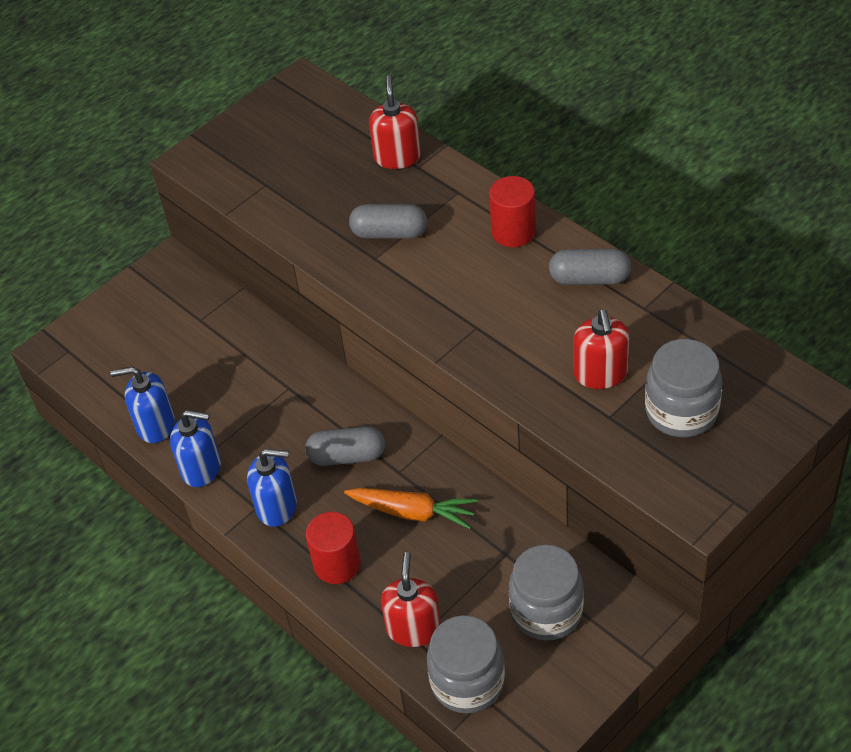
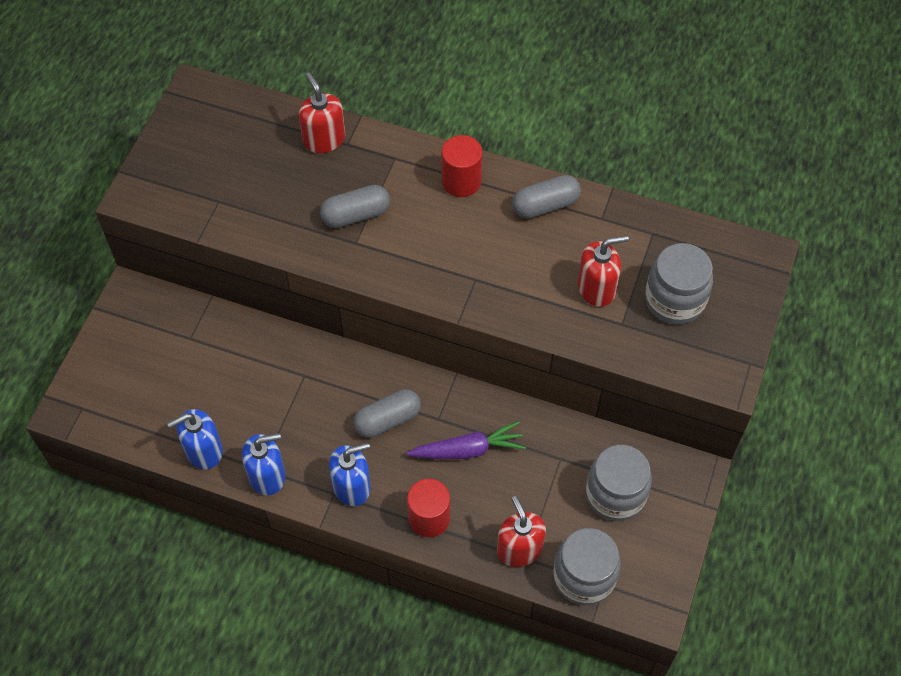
camera: 30 degrees left, 10 degrees up
(413, 512) = (468, 449): orange carrot -> purple carrot
(600, 374) = (596, 288): red soap dispenser -> red soap dispenser turned 75 degrees counterclockwise

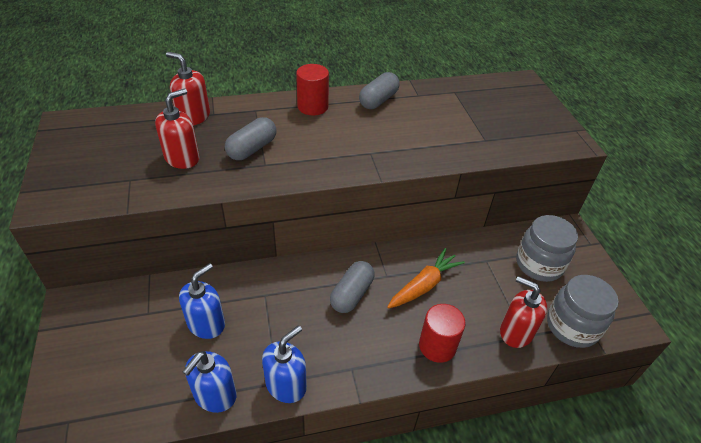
camera: 35 degrees left, 15 degrees down
(352, 486) = (361, 355): blue soap dispenser -> blue soap dispenser (206, 324)
(468, 449) = (424, 285): purple carrot -> orange carrot
(596, 288) = (452, 128): red soap dispenser -> red soap dispenser (182, 158)
(674, 300) = (502, 117): grey jar -> none

